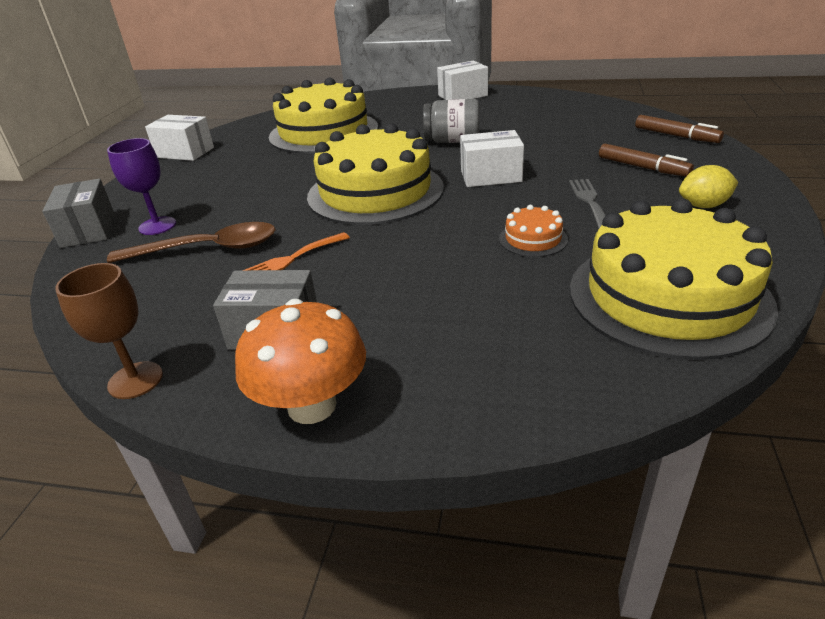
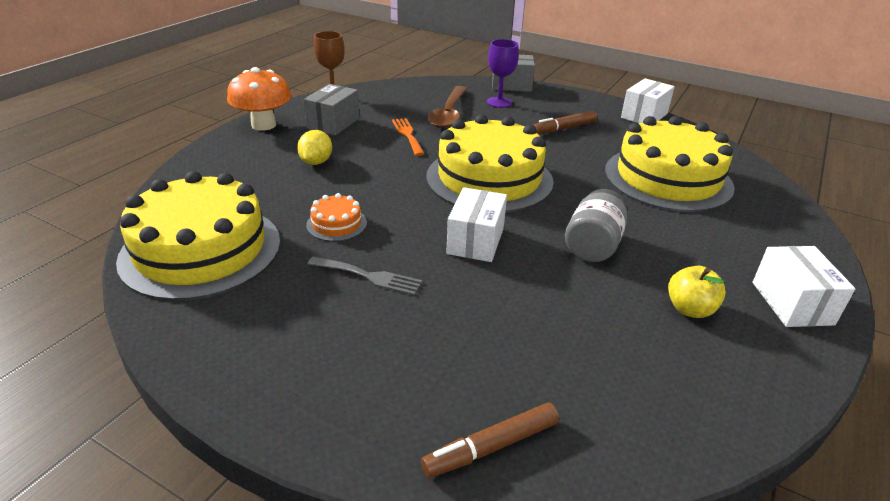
camera: 105 degrees right, 0 degrees up
(497, 113) = (690, 309): none -> yellow apple
(642, 167) = (412, 351): brown marker -> brown marker (564, 128)
(703, 206) = (287, 344): yellow lemon -> yellow lemon (316, 162)

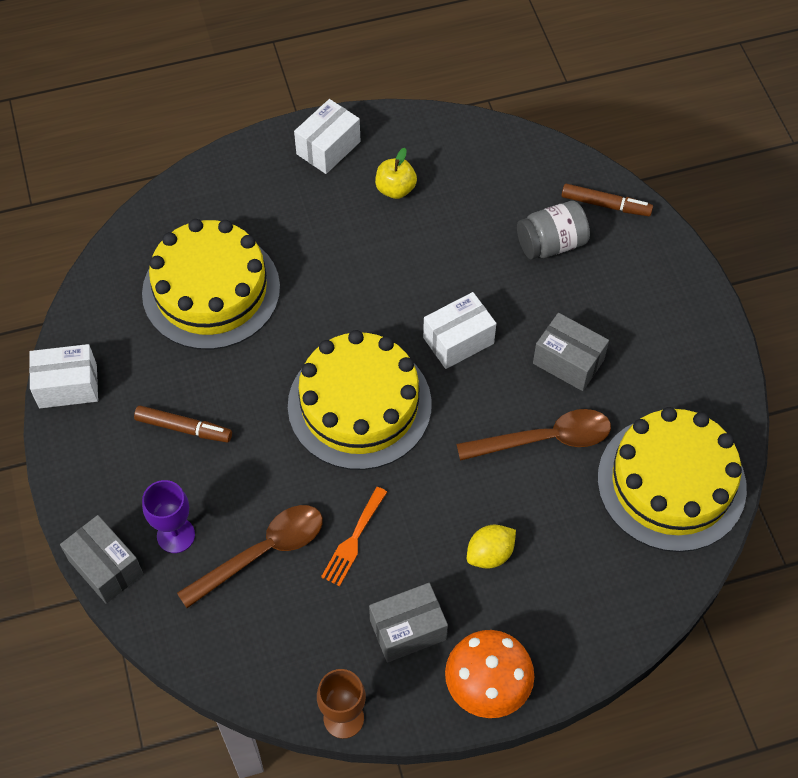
camera: 135 degrees left, 25 degrees up
(336, 224) = (545, 439): orange cake -> brown spoon
(369, 276) = (568, 361): grey fork -> grey box
(593, 245) = (380, 274): grey jar -> grey jar (551, 244)

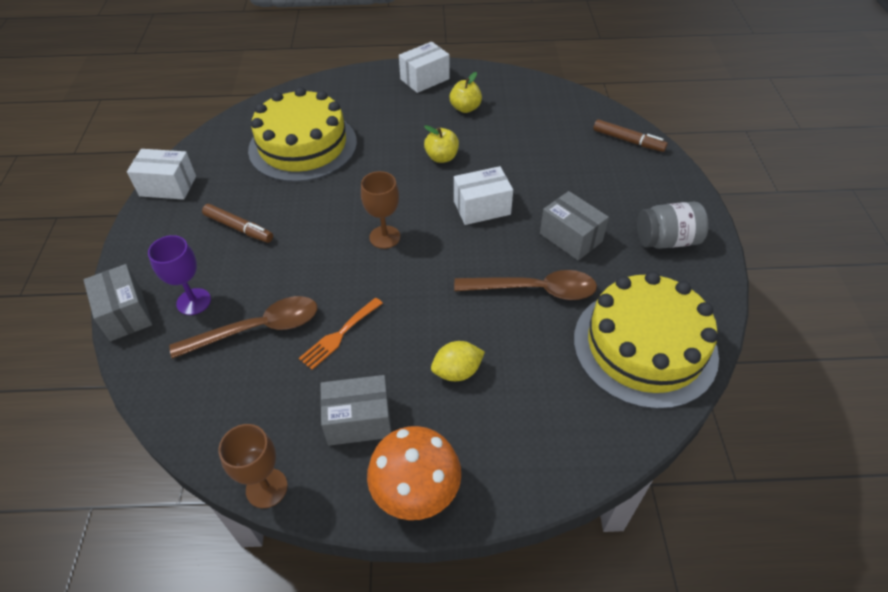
camera: 15 degrees right, 10 degrees down
(359, 405) = (384, 237): yellow cake -> brown goblet
(389, 275) = (442, 157): none -> yellow apple
(551, 244) = (577, 158): grey jar -> grey jar (666, 240)

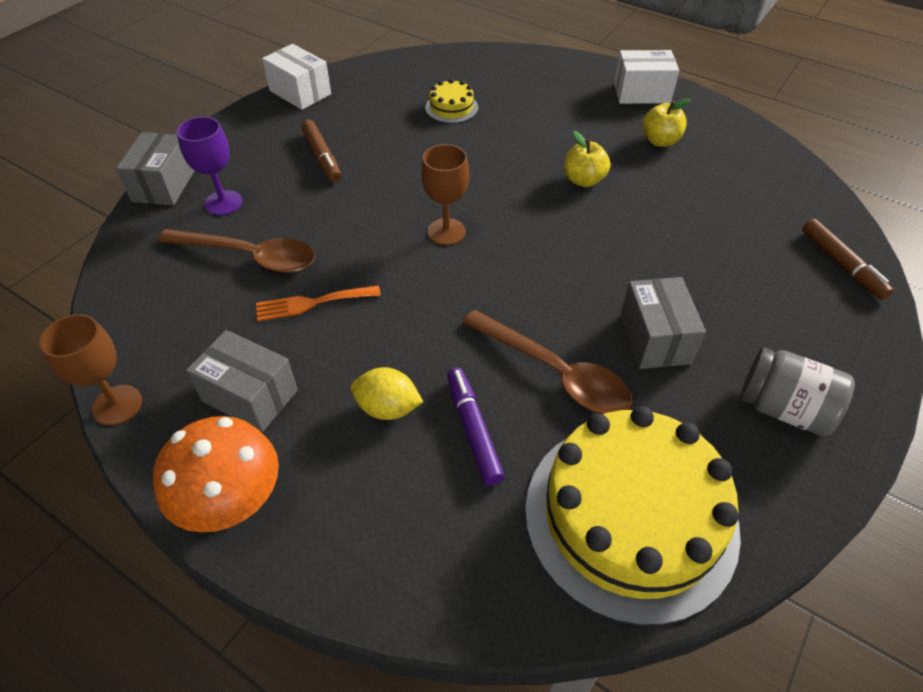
camera: 35 degrees right, 0 degrees up
(303, 146) = (451, 108): yellow cake -> yellow cake, size x0.42
(482, 208) = (578, 253): white box -> none
(520, 352) = (473, 429): none -> purple marker

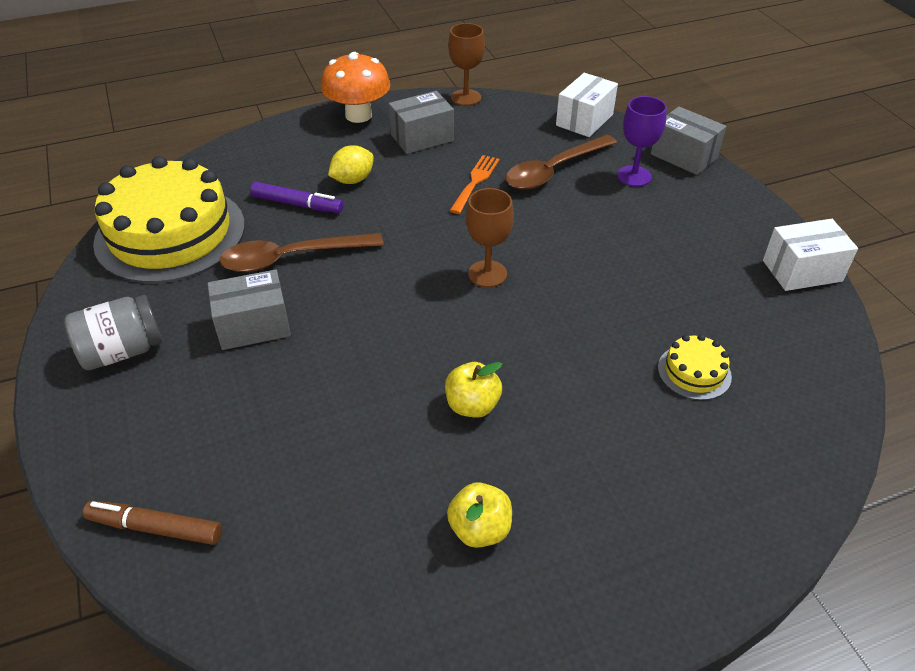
camera: 125 degrees right, 5 degrees down
(322, 157) = (663, 245): brown marker -> none
(641, 93) = (601, 596): white box -> white box (584, 120)
(655, 338) = (253, 326): grey box -> grey box turned 45 degrees counterclockwise

